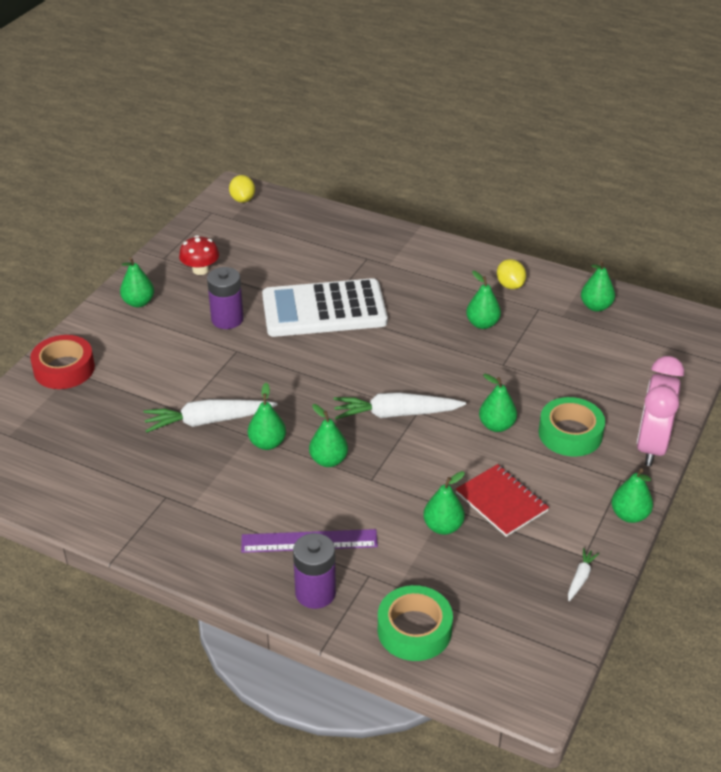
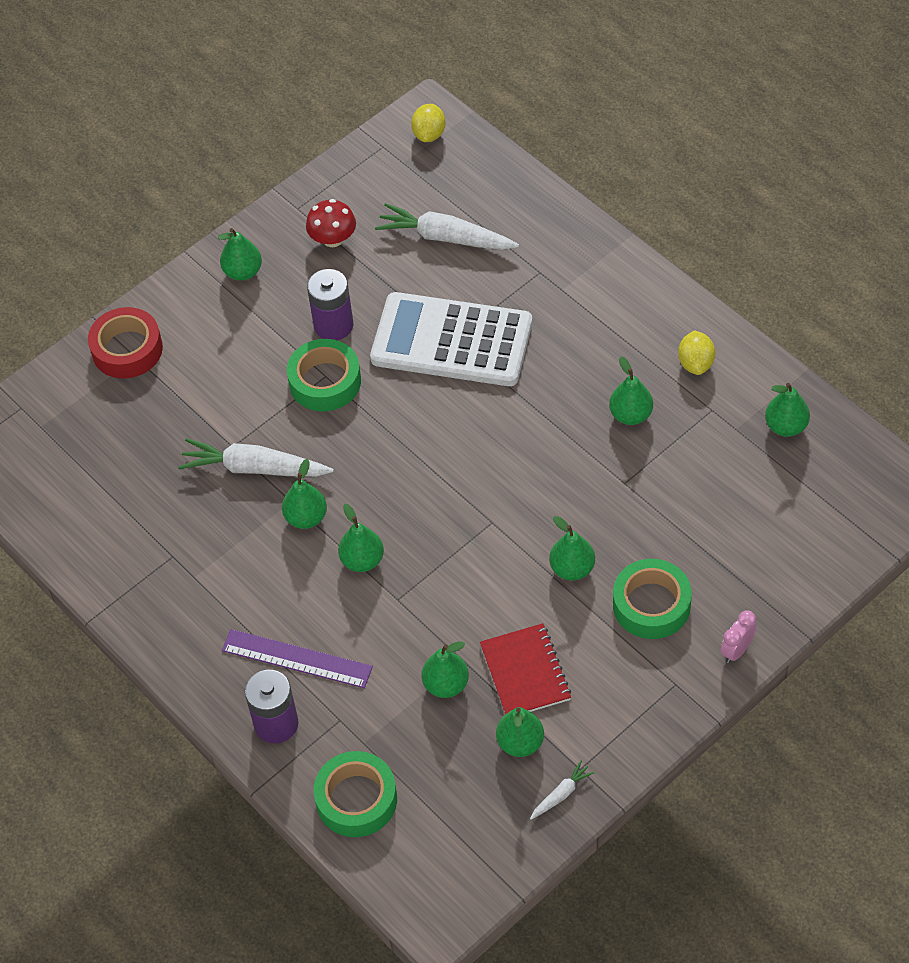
camera: 25 degrees right, 15 degrees up
(238, 354) = (325, 381): none -> green tape
(396, 414) = (465, 519): white carrot -> white carrot (445, 237)
(629, 515) = (659, 733): green pear -> green pear (520, 743)
(651, 446) = (737, 650): pink clock -> pink clock, size x0.46

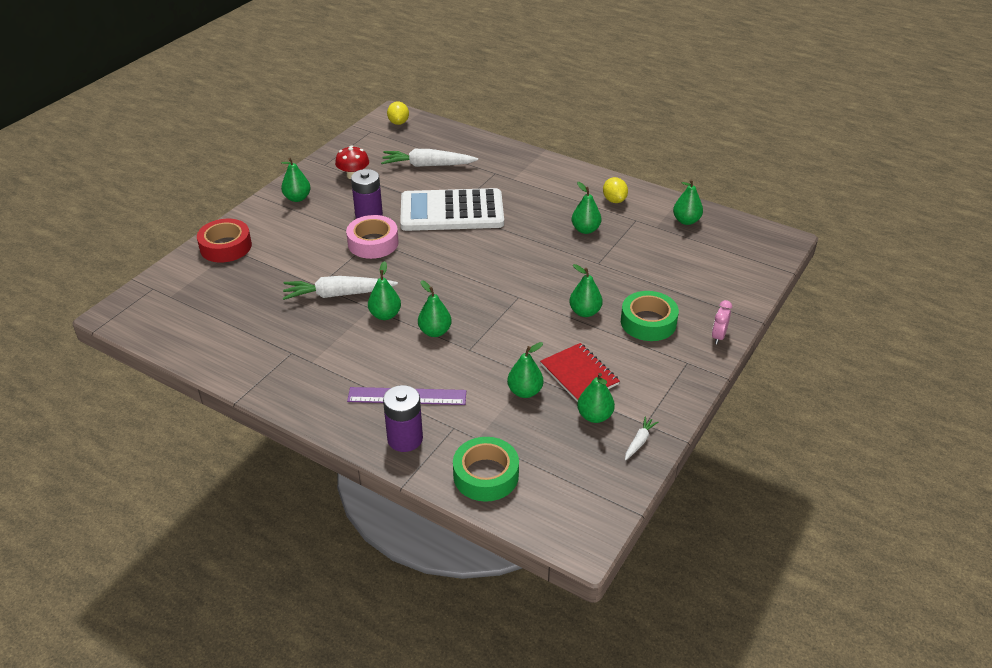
camera: 20 degrees left, 15 degrees down
(325, 381) = (373, 243): green tape -> pink tape

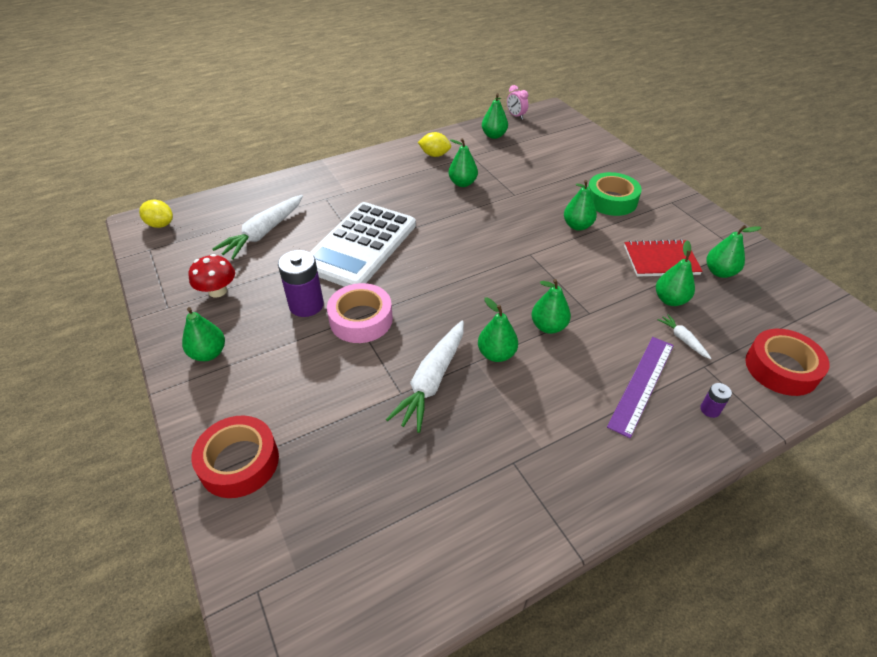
camera: 60 degrees left, 5 degrees up
(405, 439) = (710, 410): purple battery -> purple battery, size x0.47
(486, 475) = (781, 368): green tape -> red tape
(639, 442) = (760, 261): white carrot -> white carrot (683, 339)
(718, 337) = (648, 177): pink clock -> pink clock (516, 116)

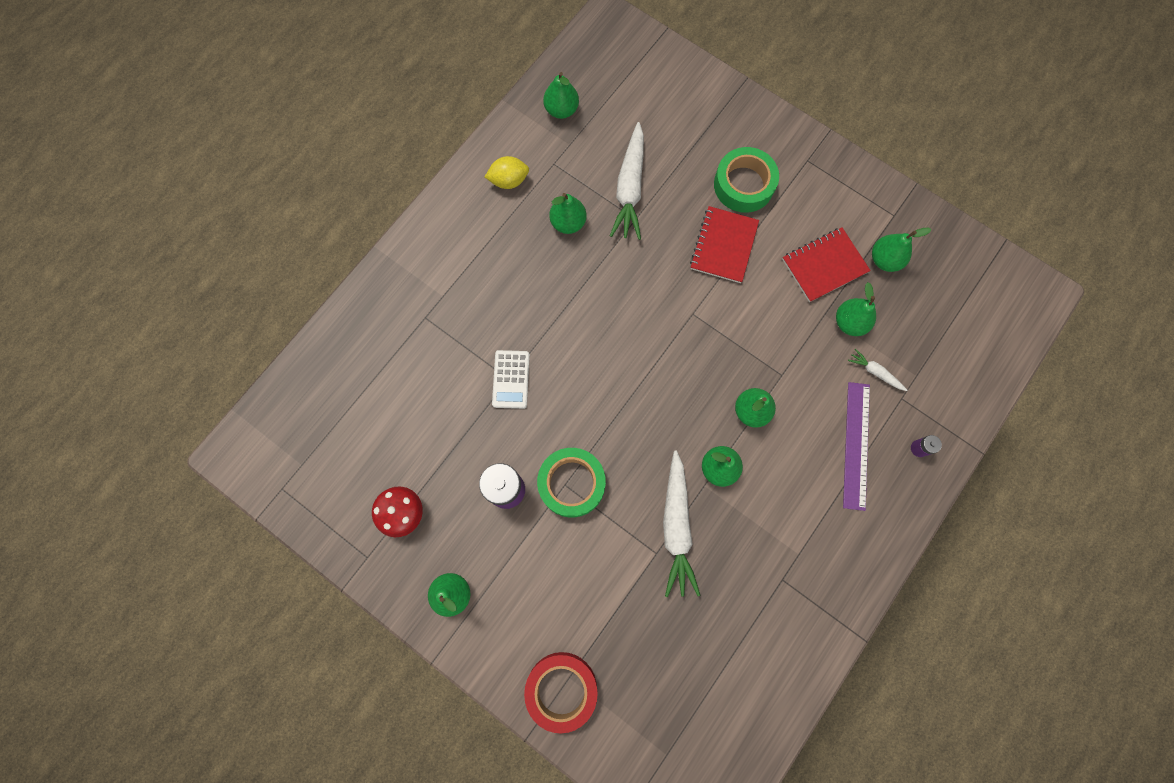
camera: 25 degrees left, 30 degrees up
(160, 224) = (263, 446): yellow lemon -> none
(264, 233) = (392, 406): white carrot -> white carrot (630, 188)
(360, 246) = (511, 379): white calculator -> white calculator, size x0.43
(361, 319) = (571, 483): pink tape -> green tape
(516, 116) = (570, 54): pink clock -> none
(577, 226) = (724, 246): green pear -> red notebook
(781, 368) = (965, 371): red tape -> none

